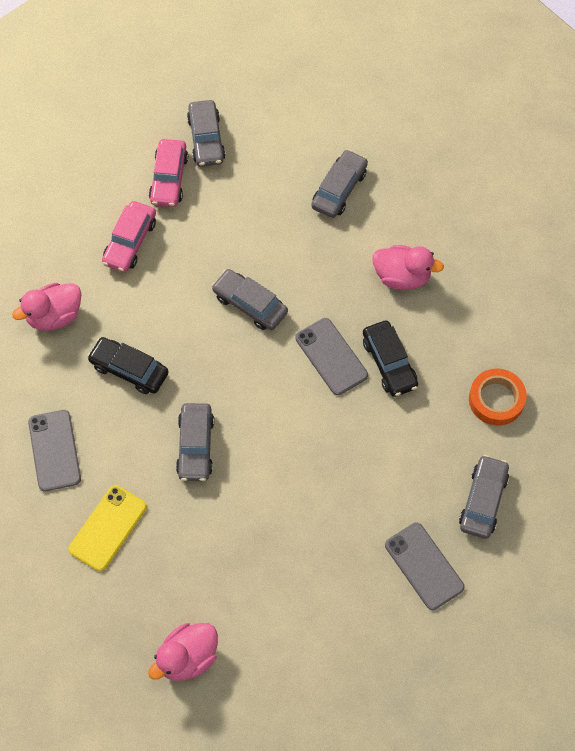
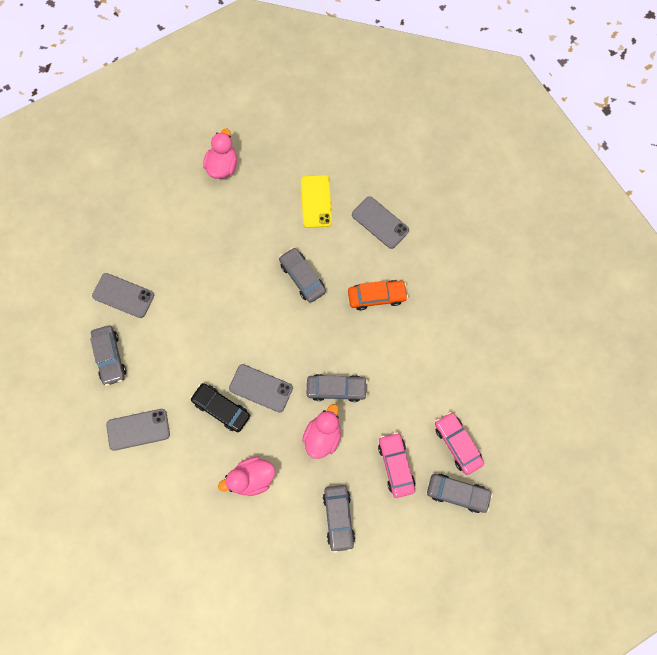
camera: 145 degrees right, 10 degrees up
(54, 316) = (448, 299): pink duck -> pink duck (322, 435)
(129, 369) = (376, 296): black car -> orange car
(130, 242) = (444, 379): pink car -> pink car (396, 465)
(206, 139) = (457, 493): grey car -> grey car turned 150 degrees clockwise
(496, 399) = (138, 429): orange tape -> grey phone

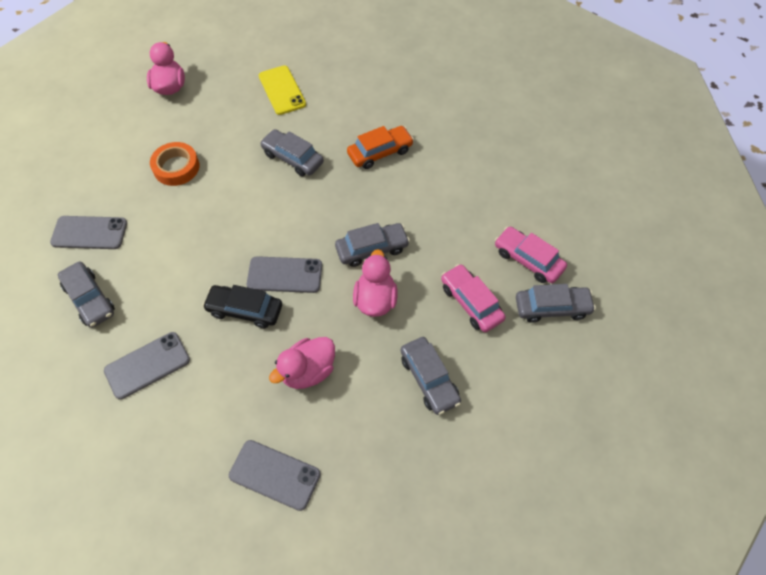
camera: 20 degrees left, 15 degrees down
(206, 254) = (176, 167): none -> orange tape
(380, 222) = (356, 90): grey phone -> grey phone (275, 474)

